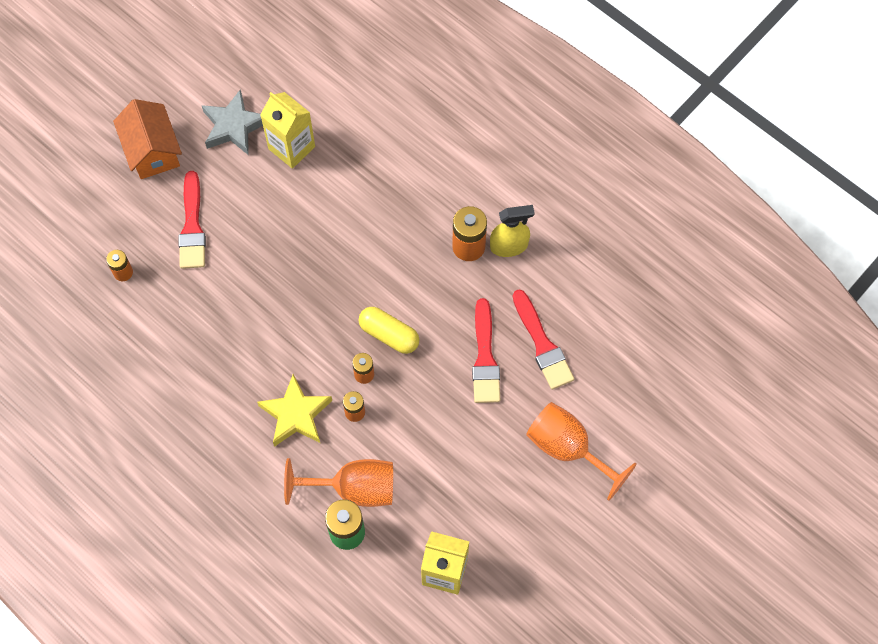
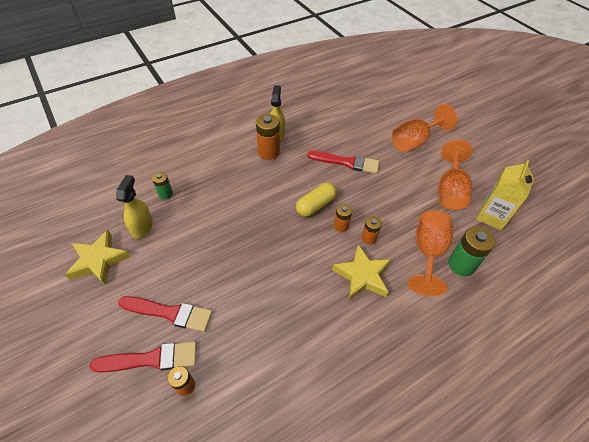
camera: 75 degrees left, 15 degrees down
(152, 150) = (79, 329): orange house -> none
(234, 126) = (98, 260): grey star -> yellow star
(291, 148) = (142, 227): yellow carton -> yellow spray bottle
(349, 150) = (165, 194): none -> green battery
(476, 510) = (449, 190): none -> orange goblet
(542, 344) = (346, 136): red brush -> red brush (151, 359)

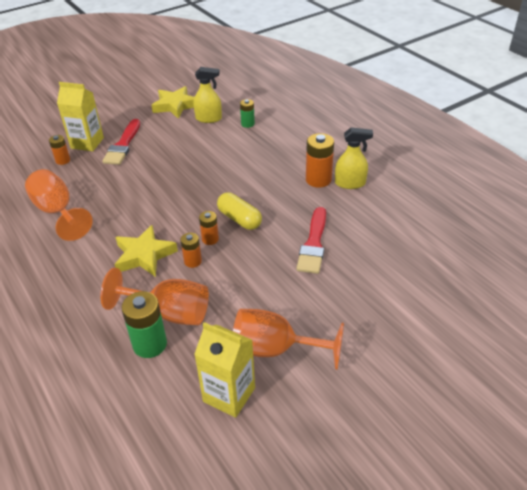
camera: 90 degrees right, 10 degrees down
(151, 359) = (87, 143): red brush -> yellow carton
(414, 141) = (374, 317): orange goblet -> orange goblet (58, 212)

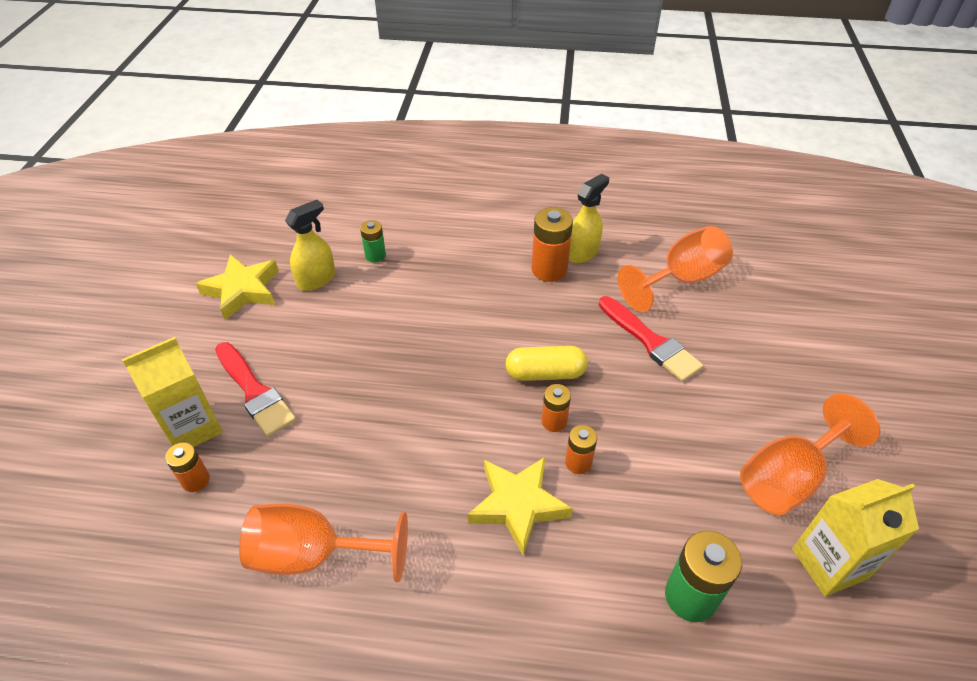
camera: 50 degrees left, 5 degrees up
(170, 313) = (651, 541): orange goblet -> orange goblet (681, 279)

